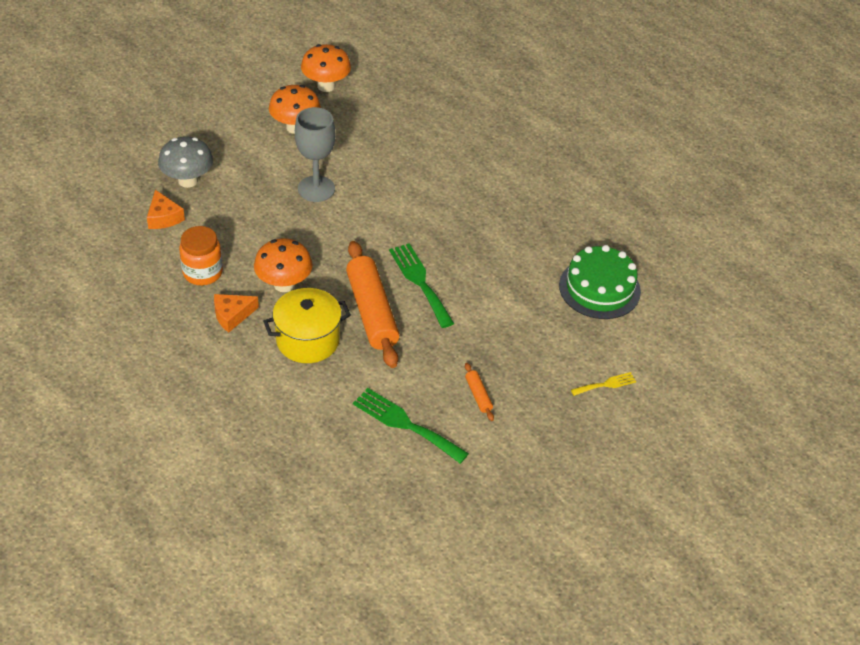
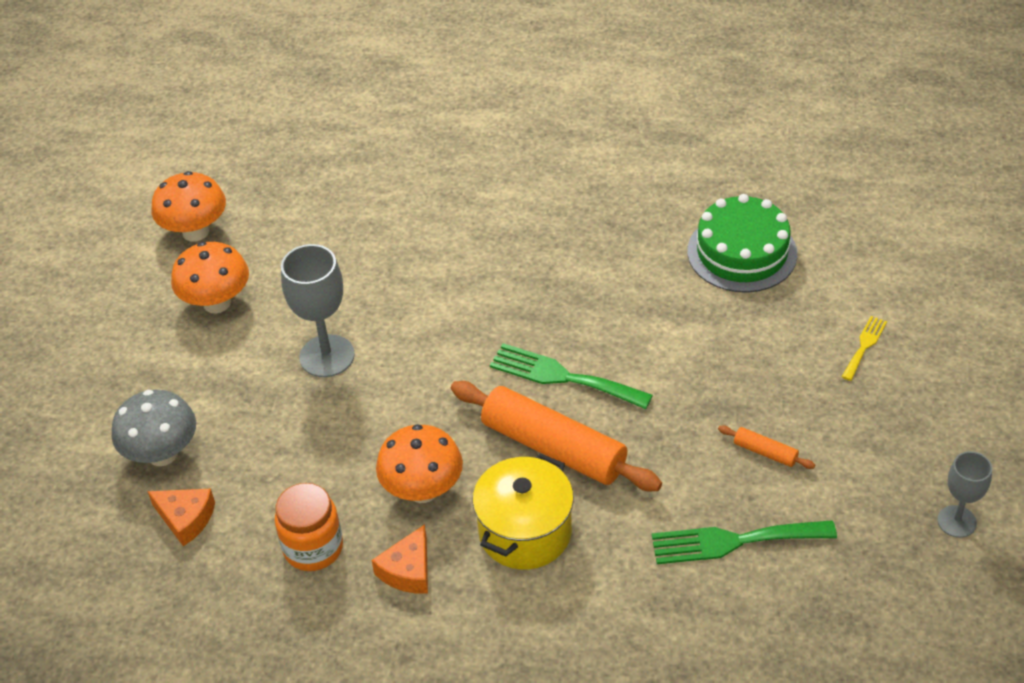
camera: 35 degrees left, 0 degrees up
(538, 507) = (956, 521): none -> grey goblet

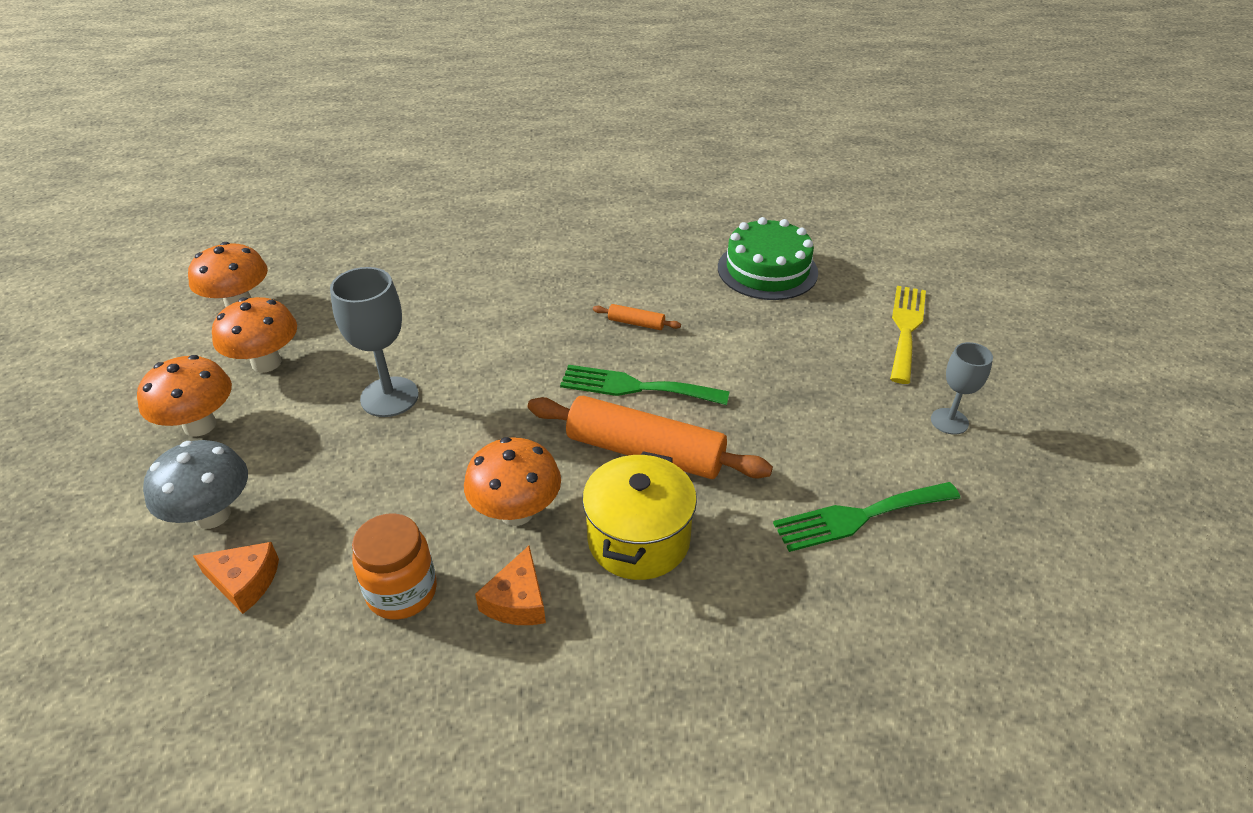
camera: 15 degrees left, 5 degrees down
(154, 363) = (200, 425): none -> orange mushroom
(765, 452) = (855, 429): orange rolling pin -> orange rolling pin (636, 323)
(864, 346) = (906, 329): yellow fork -> yellow fork, size x1.84
(956, 521) = (1063, 467): grey goblet -> grey goblet (949, 421)

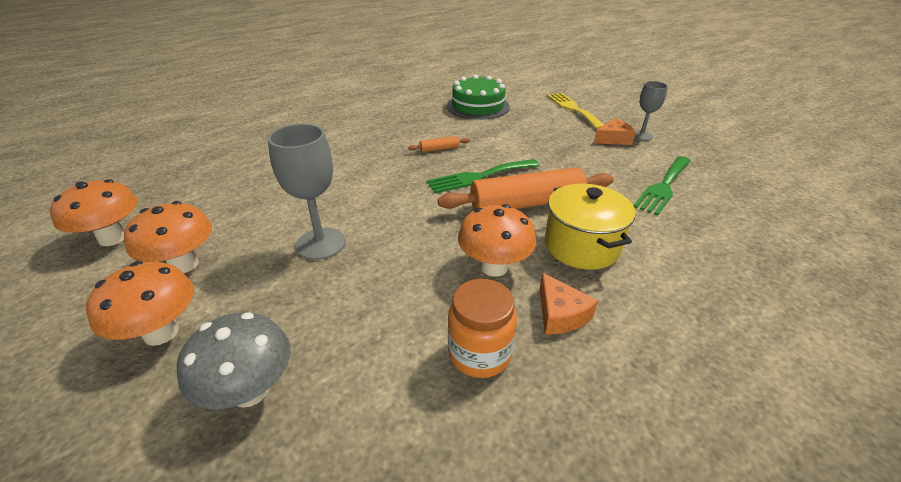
camera: 35 degrees left, 5 degrees down
(244, 582) = (340, 423): orange cheese -> orange cheese (613, 139)

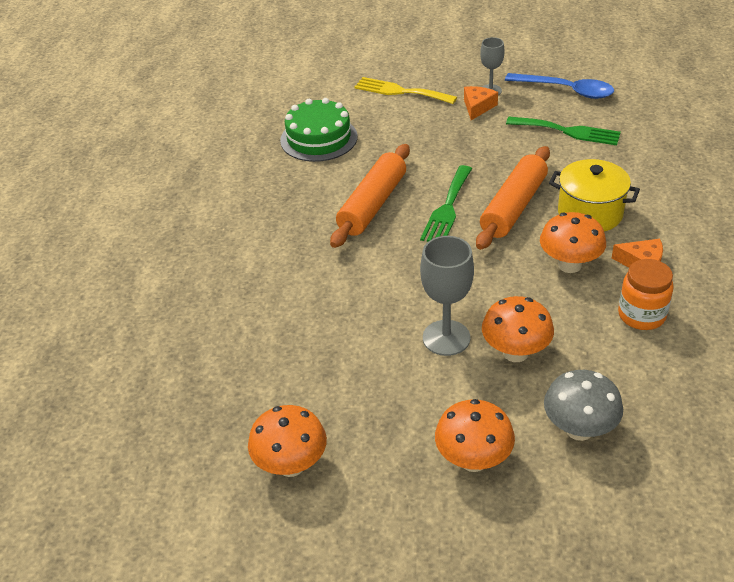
camera: 45 degrees left, 5 degrees up
(184, 264) = (390, 427): orange mushroom -> orange mushroom (515, 352)
(439, 149) = (372, 205): orange rolling pin -> orange rolling pin, size x2.37
(663, 186) = (567, 131): green fork -> green fork turned 60 degrees counterclockwise
(711, 163) = (566, 90): none -> blue spoon

